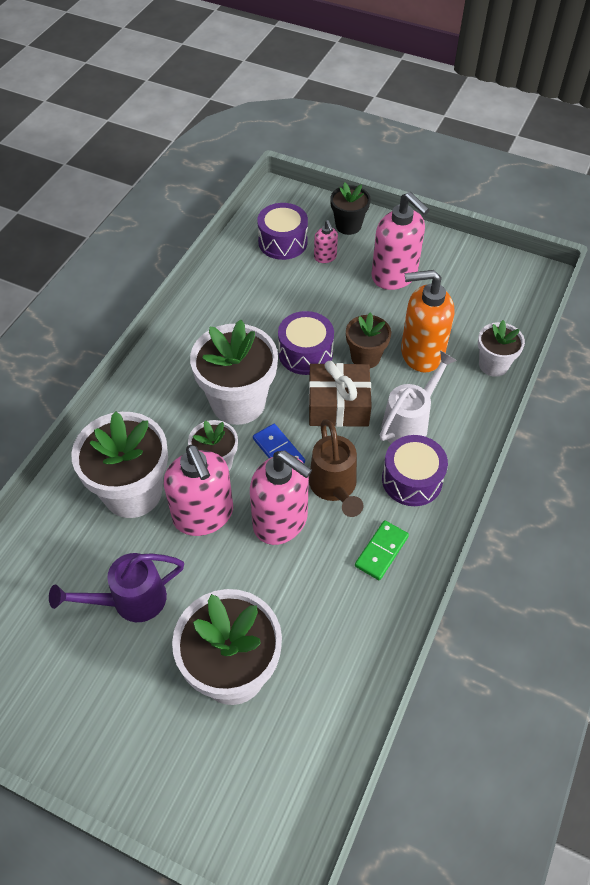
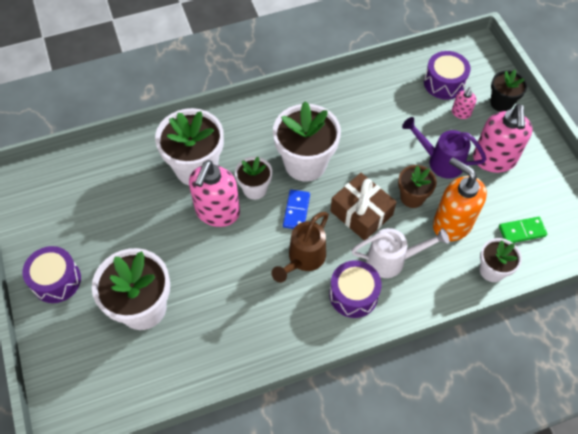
camera: 45 degrees right, 5 degrees up
(130, 601) = (135, 225): purple watering can -> purple watering can (440, 161)
(281, 521) = (253, 251): pink soap dispenser -> none
(305, 353) = (377, 165): purple drum -> purple drum (56, 280)
(381, 551) = (288, 318): green domino -> green domino (522, 231)

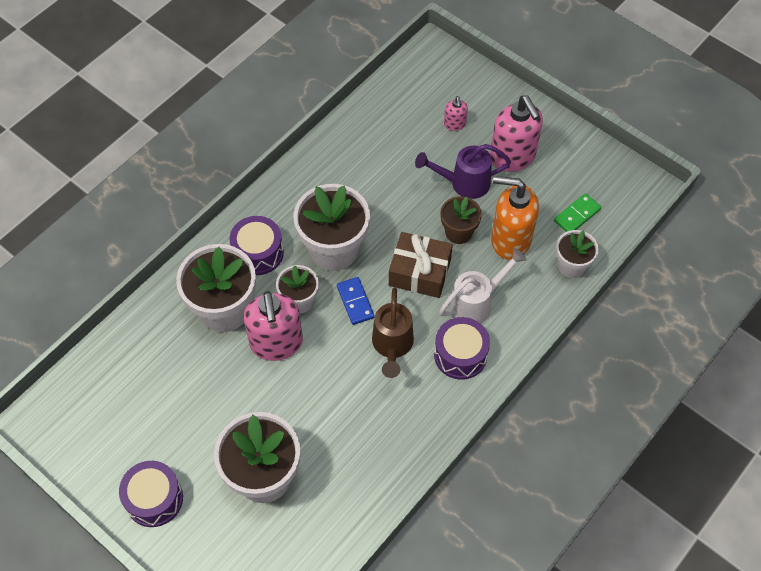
camera: 30 degrees left, 0 degrees up
(444, 83) = (420, 100): purple drum -> purple drum (258, 253)
(501, 103) = (487, 96): black flower pot -> none

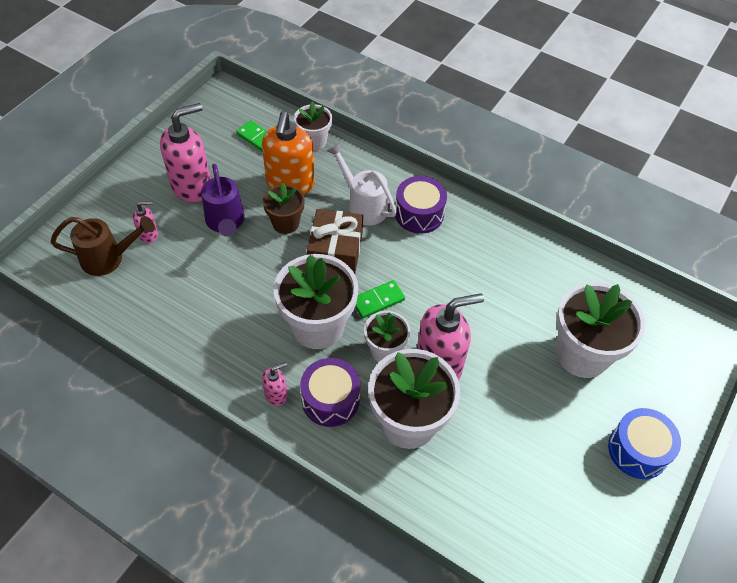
camera: 100 degrees left, 5 degrees down
(154, 499) = (638, 450): purple drum -> blue drum
(271, 214) = (276, 394): none -> pink soap dispenser
(355, 302) = (378, 300): blue domino -> green domino
(392, 346) = (421, 265): brown watering can -> brown watering can (109, 258)

